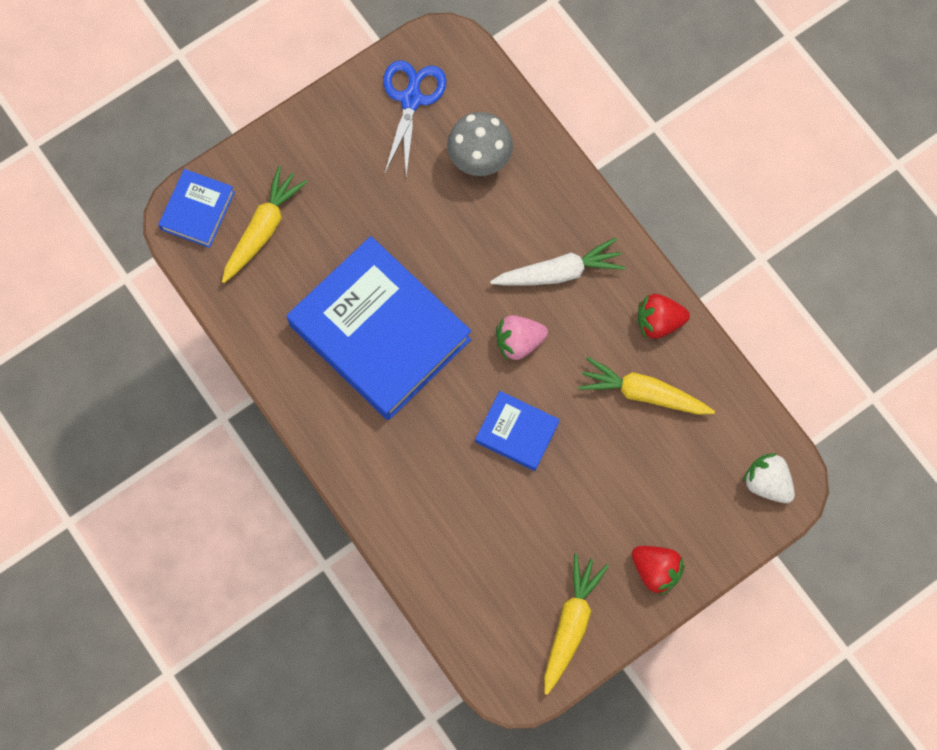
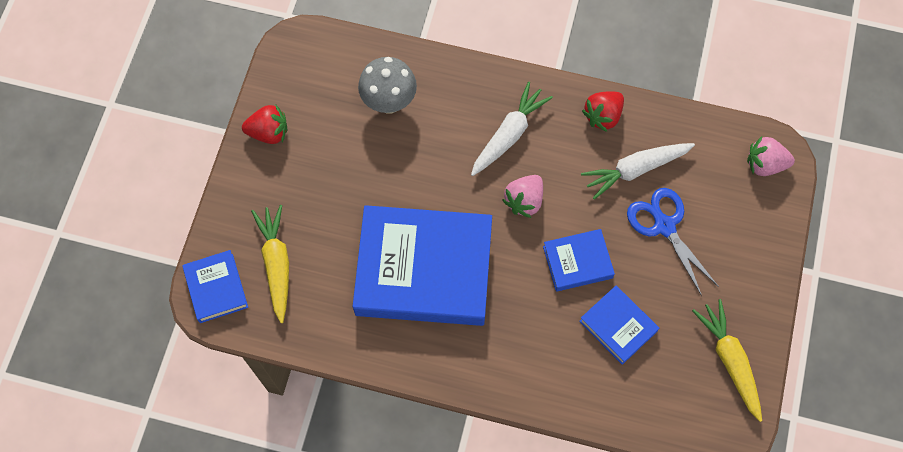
camera: 40 degrees left, 5 degrees down
(411, 99) = (305, 97): blue scissors -> blue scissors (664, 226)
(501, 515) = (618, 326): none -> blue book
(643, 393) = (635, 170): yellow carrot -> white carrot
(655, 570) = (749, 278): red strawberry -> red strawberry (269, 132)
(767, 483) = (765, 164): white strawberry -> pink strawberry

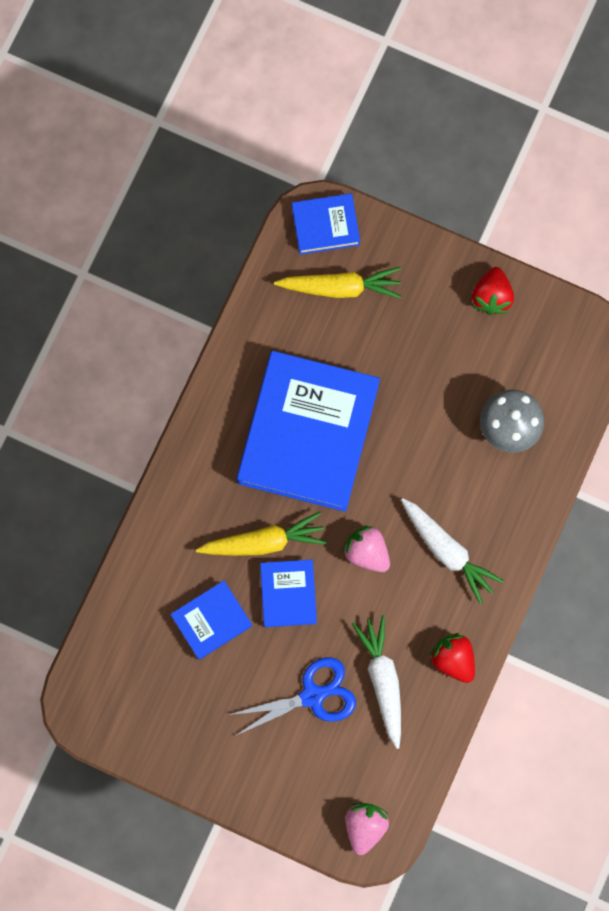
camera: 100 degrees right, 10 degrees up
(729, 361) = (154, 727): yellow carrot -> yellow carrot (264, 541)

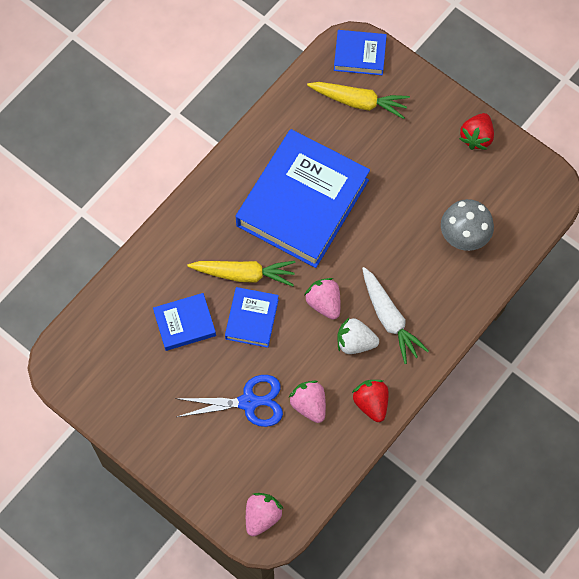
camera: 15 degrees right, 10 degrees down
(382, 680) = (309, 405): white carrot -> pink strawberry
(415, 590) = (355, 342): none -> white strawberry

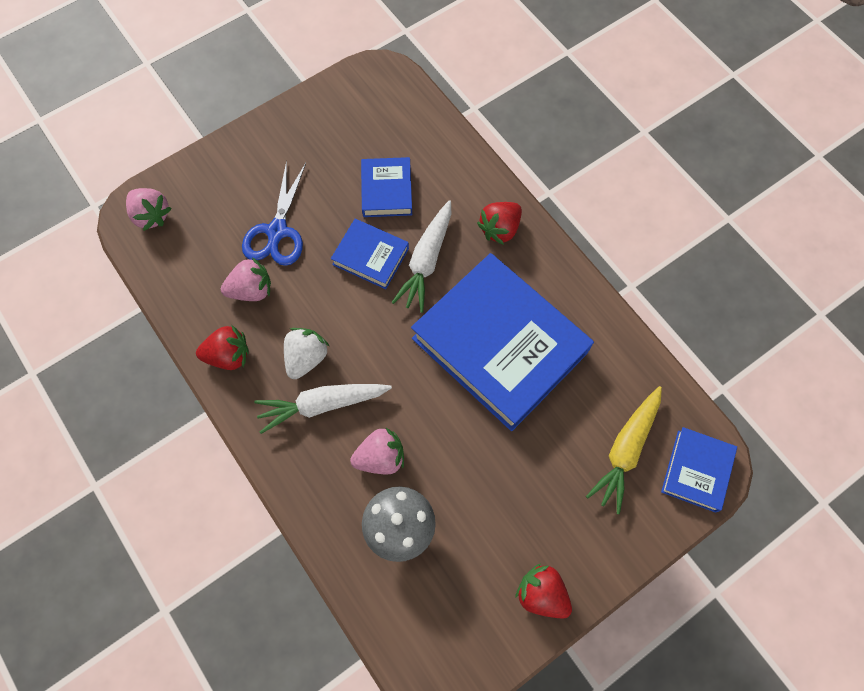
camera: 105 degrees right, 0 degrees up
(199, 225) = (500, 229): none -> red strawberry
(244, 274) = (426, 261): yellow carrot -> white carrot
(324, 303) = (365, 336): pink strawberry -> pink strawberry (380, 457)

